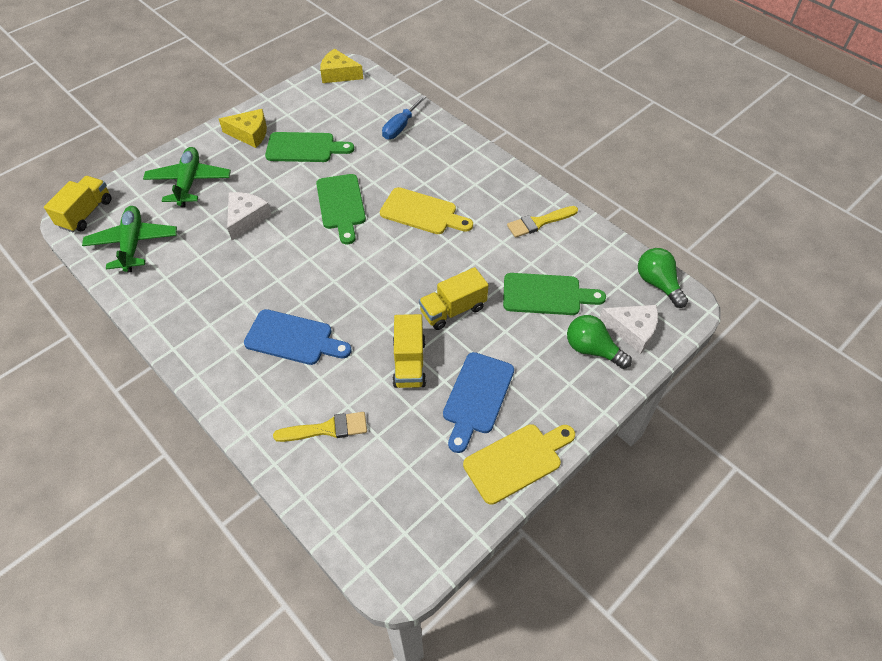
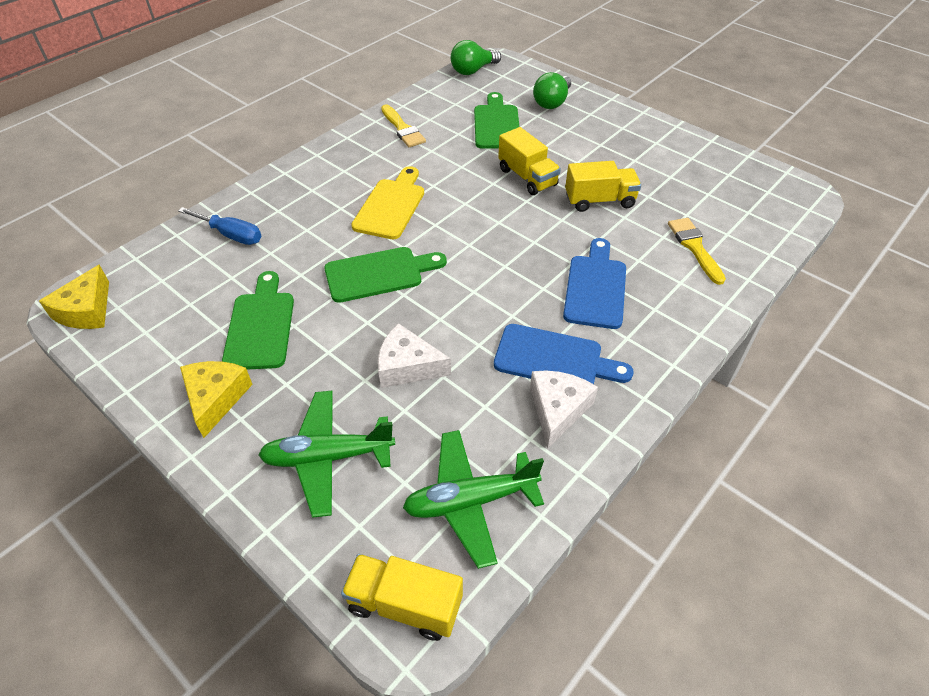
camera: 95 degrees left, 5 degrees down
(477, 397) = (622, 159): blue cutting board -> blue cutting board (554, 359)
(516, 461) = (675, 138): yellow cutting board -> none
(632, 330) = (526, 84): white cheese -> white cheese (557, 410)

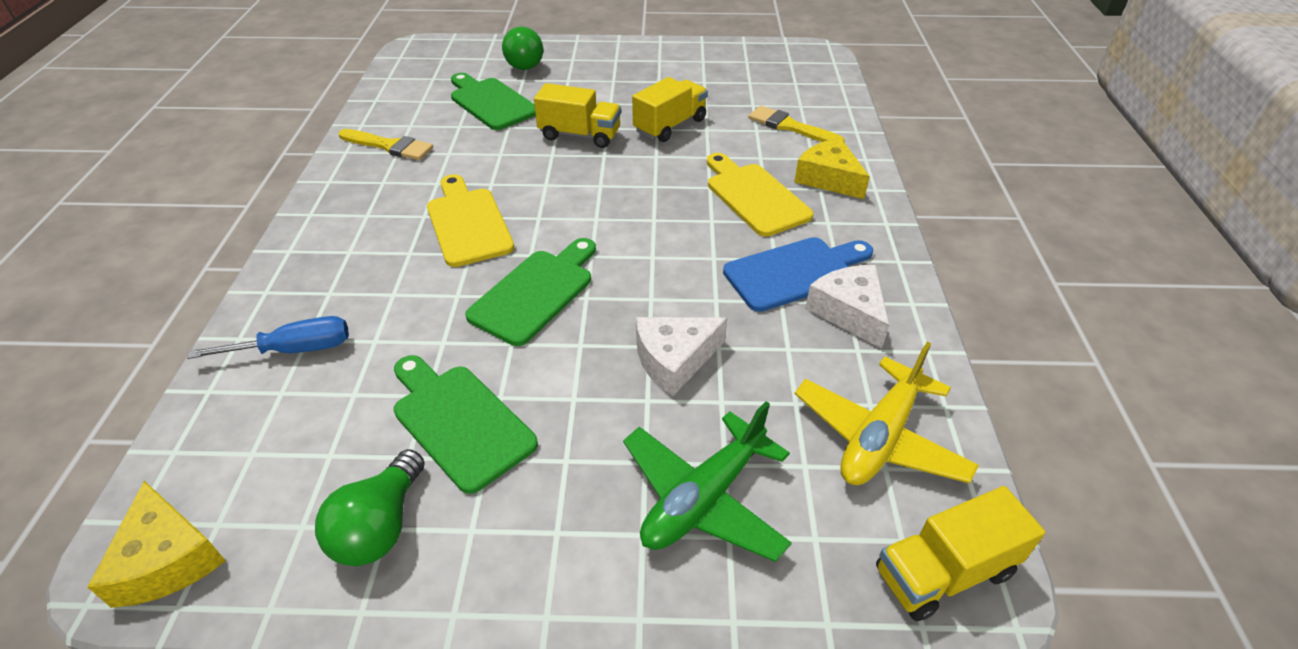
camera: 40 degrees left, 5 degrees down
(215, 398) = (499, 533): yellow cheese -> yellow cheese (829, 178)
(470, 501) = (879, 437): green plane -> yellow plane
(473, 70) = (404, 64): green light bulb -> green light bulb (380, 526)
(595, 288) = (754, 196): blue cutting board -> yellow cutting board

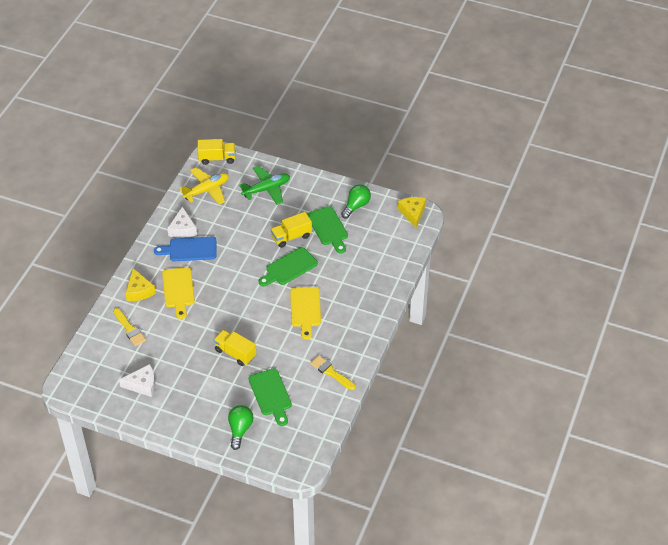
camera: 160 degrees left, 5 degrees up
(295, 349) = (379, 268): blue screwdriver -> none
(670, 126) = (187, 347): yellow truck -> yellow truck (291, 237)
(674, 360) = (253, 229): white cheese -> white cheese (142, 385)

